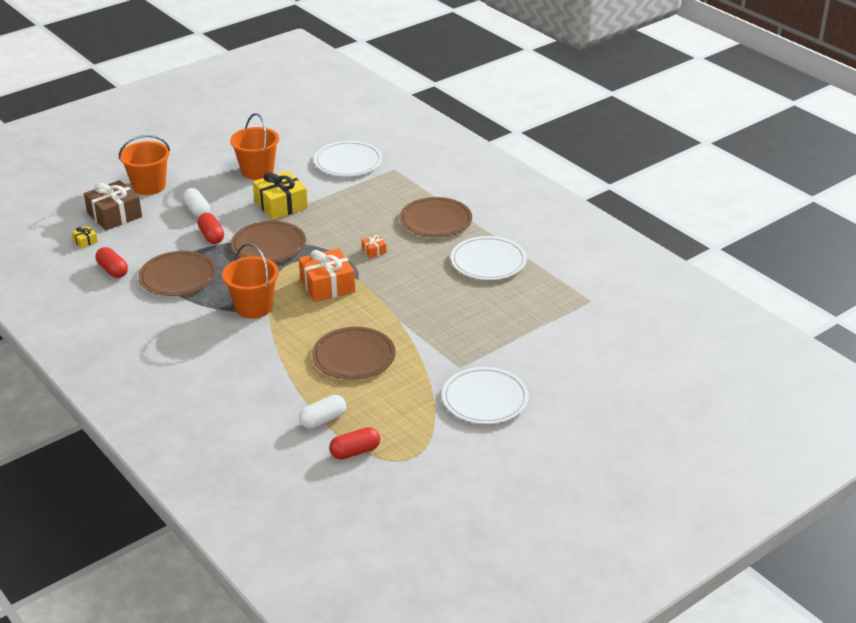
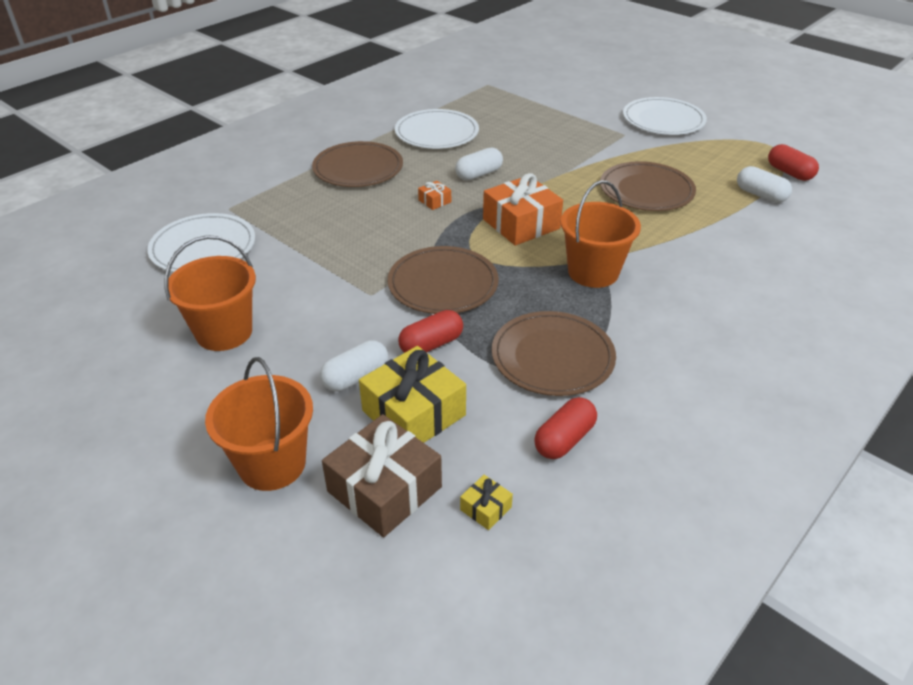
camera: 100 degrees left, 5 degrees up
(281, 205) = (331, 290): yellow gift -> yellow gift (413, 413)
(408, 275) = (479, 174): none -> white capsule

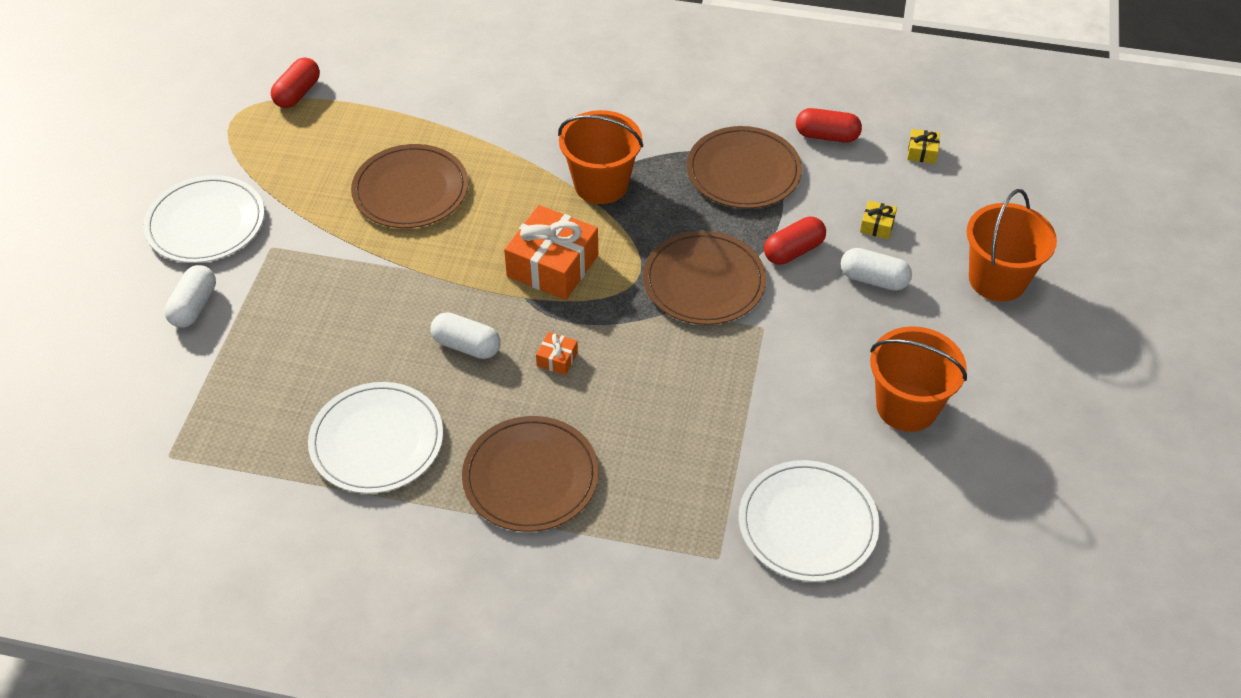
camera: 120 degrees left, 10 degrees up
(384, 489) = (956, 208): brown gift -> none
(413, 413) = (877, 225): yellow gift -> yellow gift, size x0.44
(431, 344) = (793, 251): red capsule -> red capsule turned 60 degrees counterclockwise
(760, 195) = (365, 105): white capsule -> white capsule (194, 306)

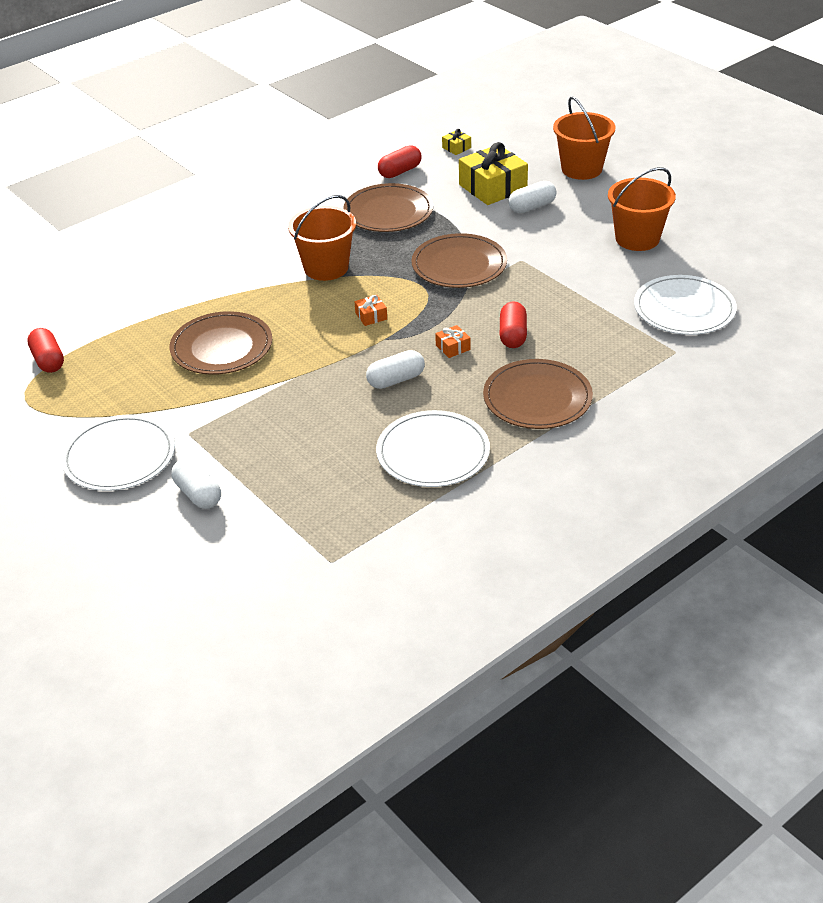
camera: 50 degrees left, 10 degrees down
(552, 265) = (371, 316): orange gift -> orange gift, size x0.44
(793, 251) = (475, 223): red capsule -> red capsule (513, 335)
(877, 225) = (493, 187): yellow gift -> yellow gift, size x2.27

